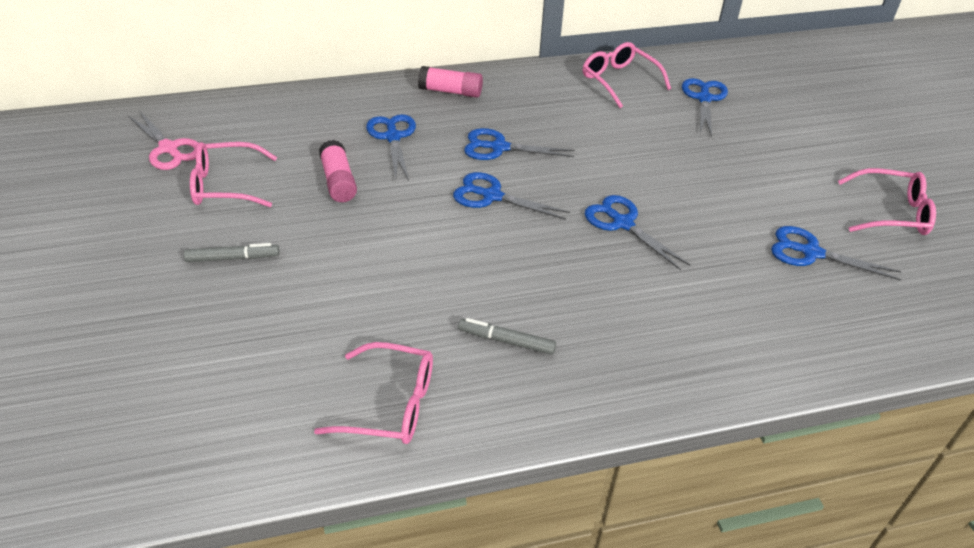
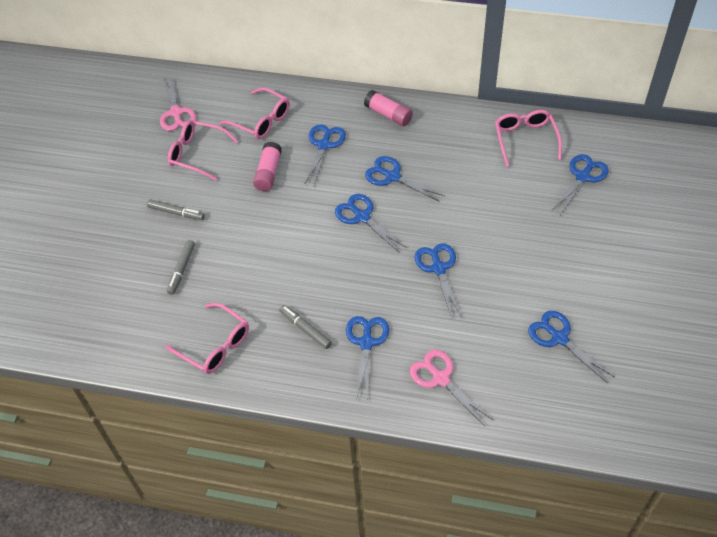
camera: 30 degrees right, 10 degrees up
(281, 323) = (182, 269): none -> grey marker
(597, 331) = (366, 343): none -> blue scissors
(719, 340) = (441, 379): none -> pink scissors
(891, 213) = (652, 327): pink glasses -> pink glasses (261, 120)

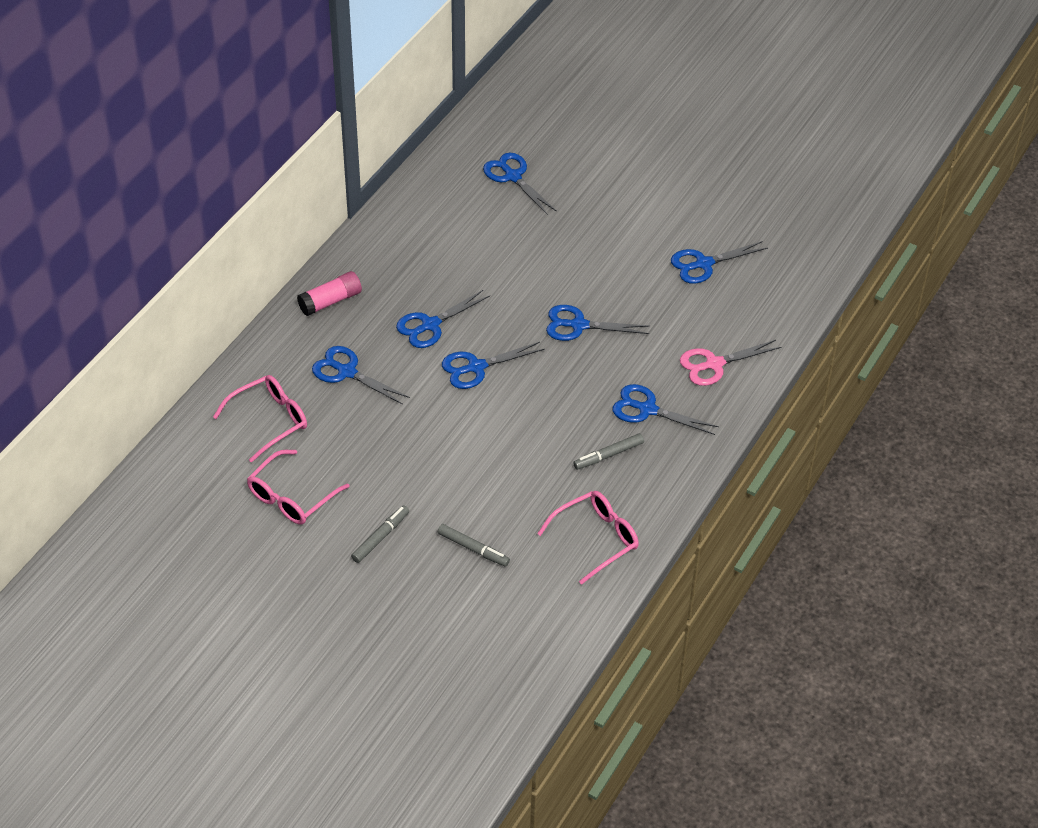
camera: 75 degrees left, 5 degrees down
(176, 113) = (202, 504): pink scissors -> none
(268, 172) = (362, 434): pink glue stick -> none
(525, 140) = (436, 201): pink glasses -> none

